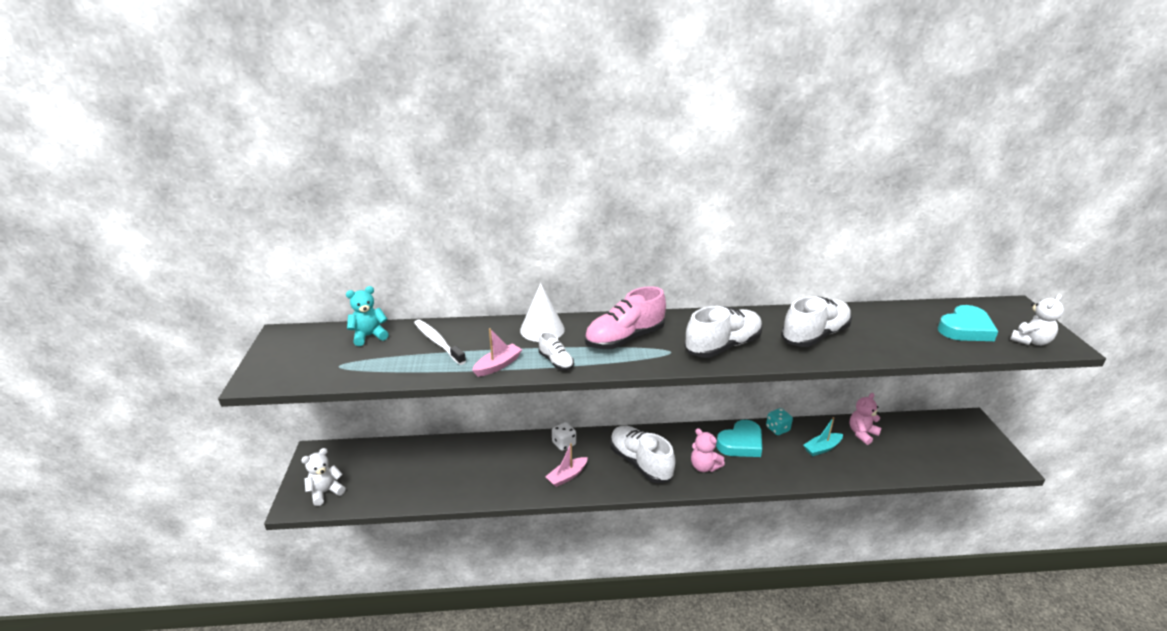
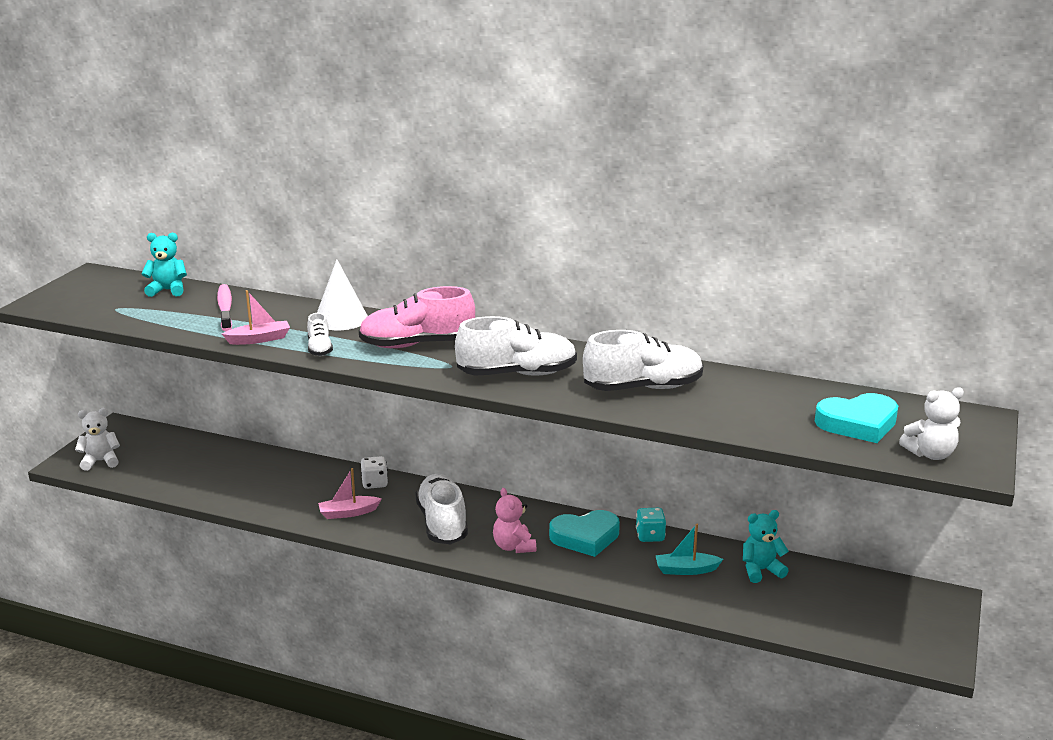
camera: 25 degrees right, 5 degrees down
(438, 342) = (225, 308): white toothbrush -> pink toothbrush
(862, 433) = (761, 570): pink teddy bear -> turquoise teddy bear

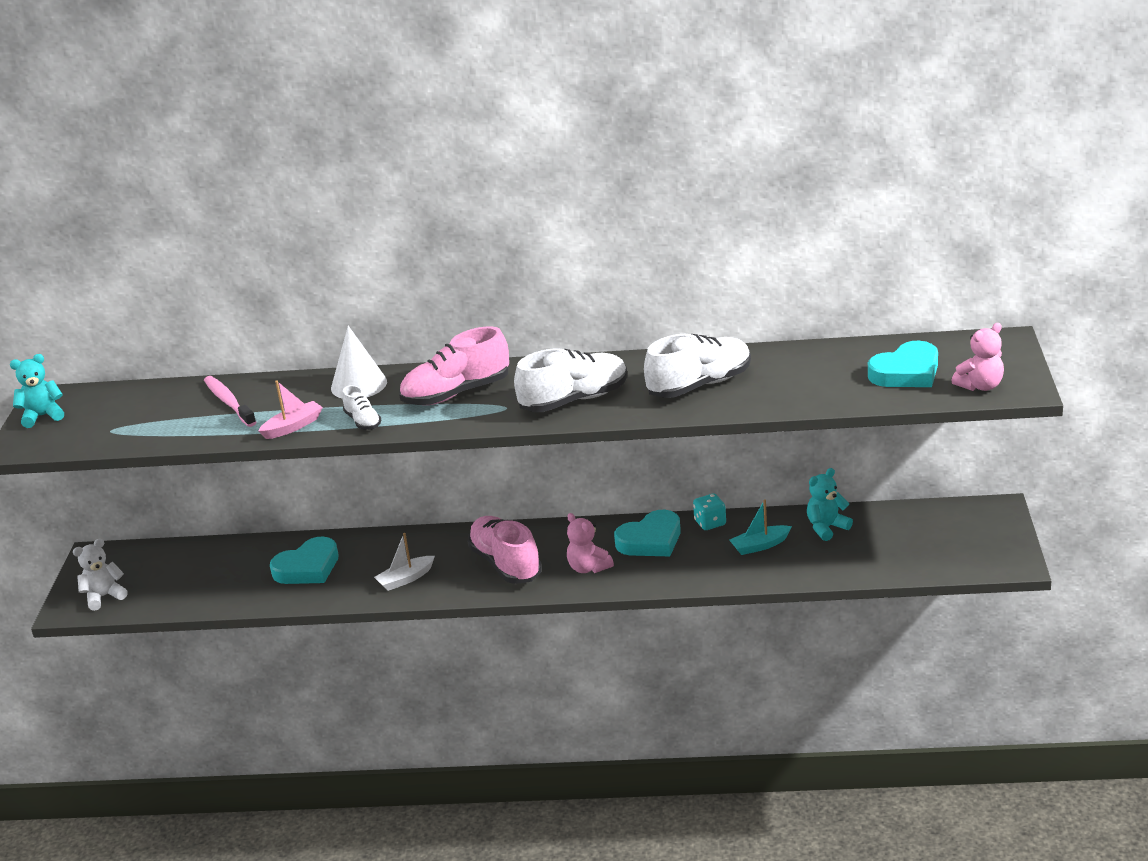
camera: 15 degrees left, 5 degrees up
(168, 290) = (149, 397): turquoise teddy bear -> turquoise teddy bear (43, 416)
(275, 481) = (308, 568): none -> turquoise heart
(348, 513) = (405, 579): pink boat -> white boat
(375, 483) = (412, 543): white dice -> none
(442, 523) = (506, 564): white shoe -> pink shoe
(930, 454) = (980, 386): white teddy bear -> pink teddy bear

